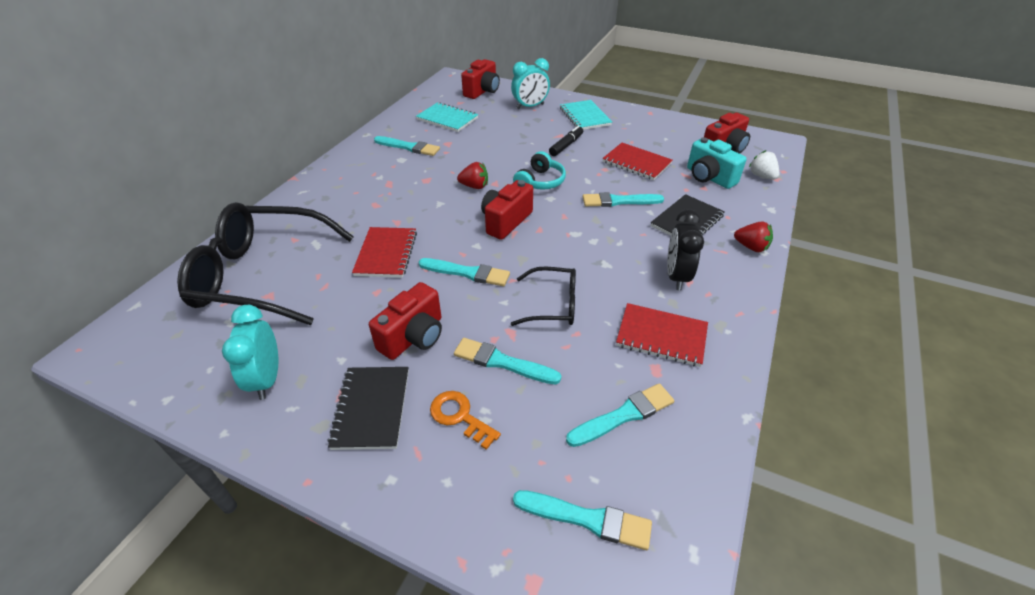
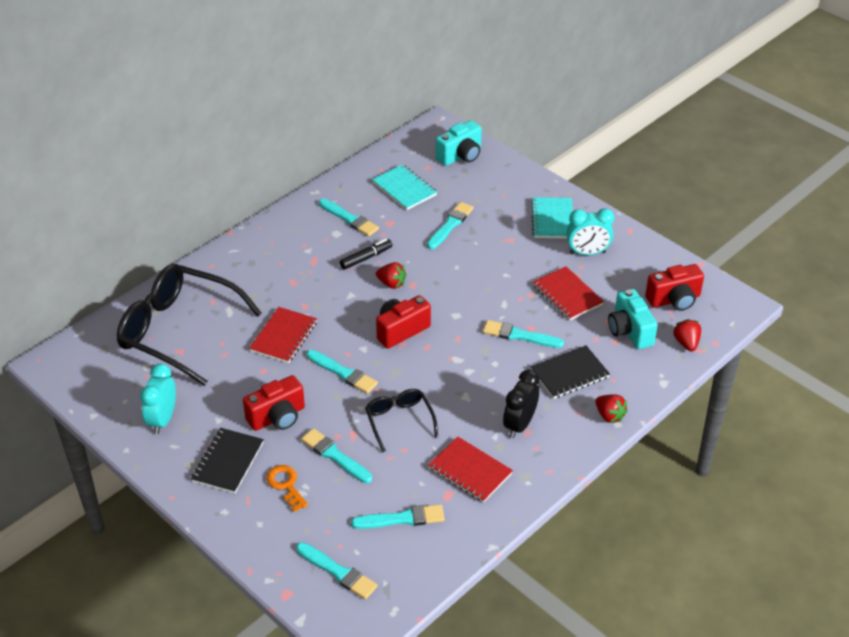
camera: 20 degrees right, 0 degrees up
(482, 91) = (460, 155): red camera -> turquoise camera
(502, 135) = (450, 225): none -> turquoise brush
(530, 106) = (501, 191): turquoise clock -> turquoise clock (587, 253)
(540, 182) = (456, 294): turquoise headphones -> none
(553, 304) = (399, 421): black glasses -> black glasses turned 135 degrees counterclockwise
(566, 145) = (509, 255): black marker -> black marker (366, 258)
(761, 176) = (686, 343): white strawberry -> red strawberry

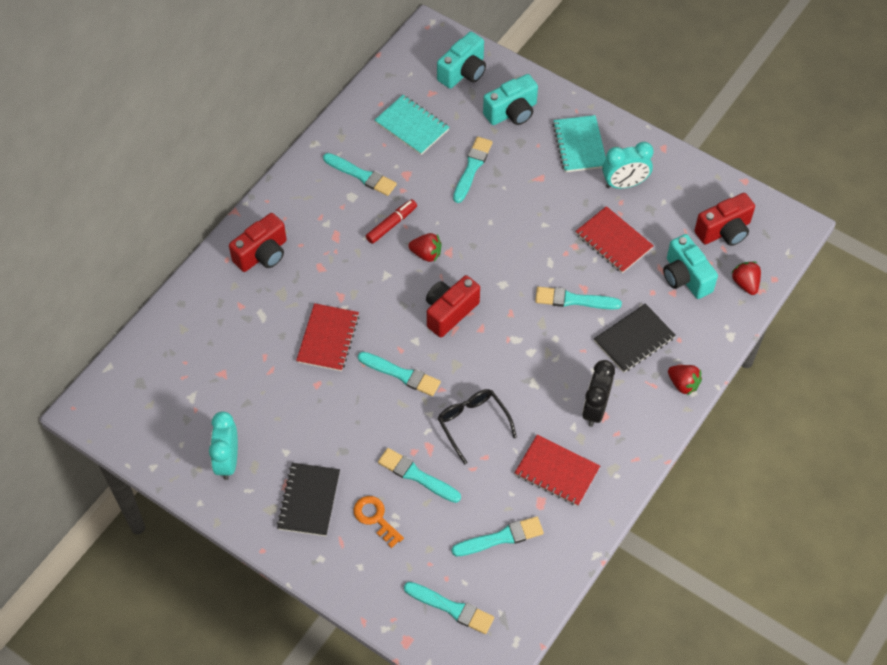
camera: 10 degrees left, 15 degrees up
(178, 331) = (214, 348): black glasses -> none
(277, 417) = (346, 439): red camera -> red camera (262, 254)
(366, 258) = (391, 224): black marker -> red marker
(496, 189) = (512, 112): none -> turquoise camera

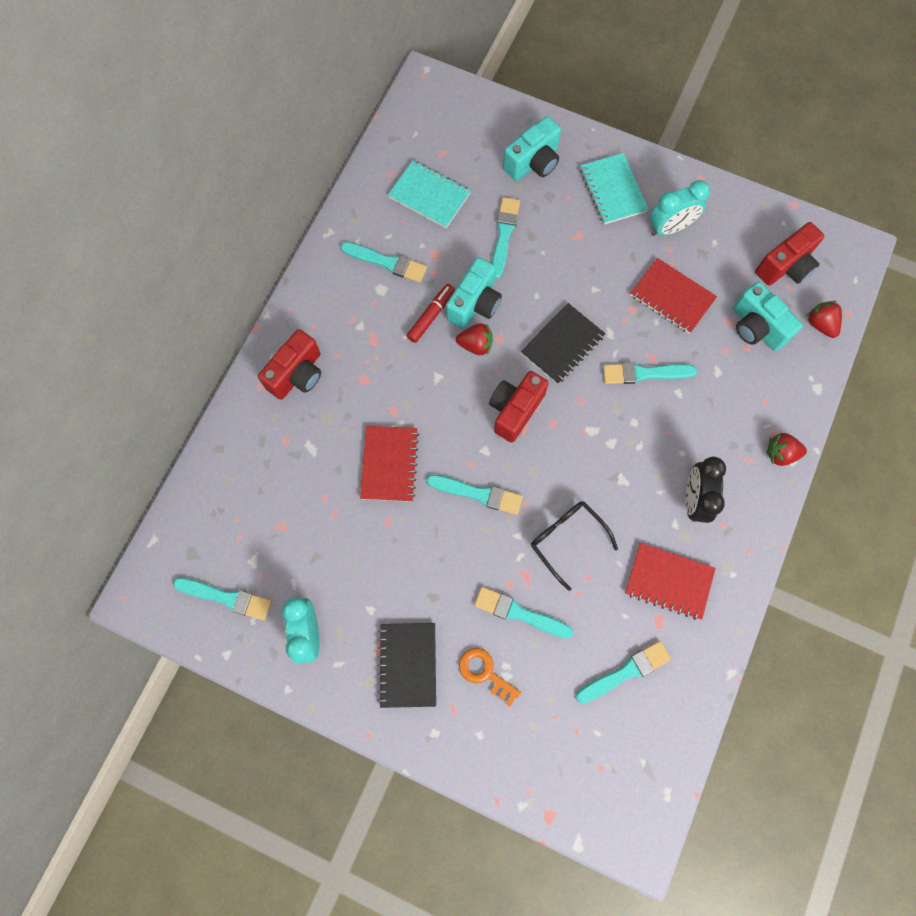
camera: 10 degrees left, 15 degrees up
(452, 608) = (590, 767): turquoise brush -> turquoise brush (227, 598)
(463, 72) = (472, 123): turquoise camera -> turquoise camera (474, 304)
(634, 339) = (718, 409): black notebook -> black notebook (562, 344)
(683, 384) = (780, 453): red strawberry -> red strawberry turned 150 degrees clockwise

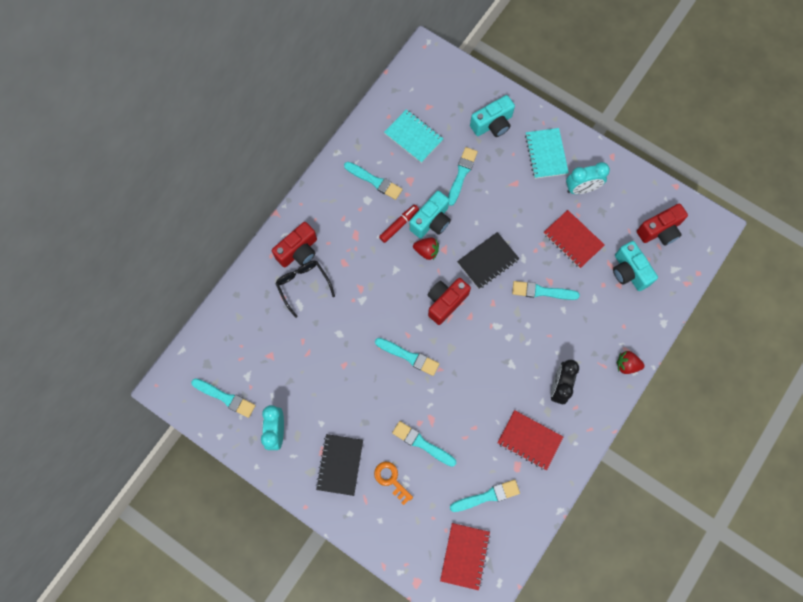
camera: 10 degrees right, 0 degrees up
(389, 464) = (351, 325): red notebook -> red notebook (464, 556)
(567, 539) = (464, 399): black glasses -> black glasses (303, 285)
(820, 324) = (675, 277): red strawberry -> none

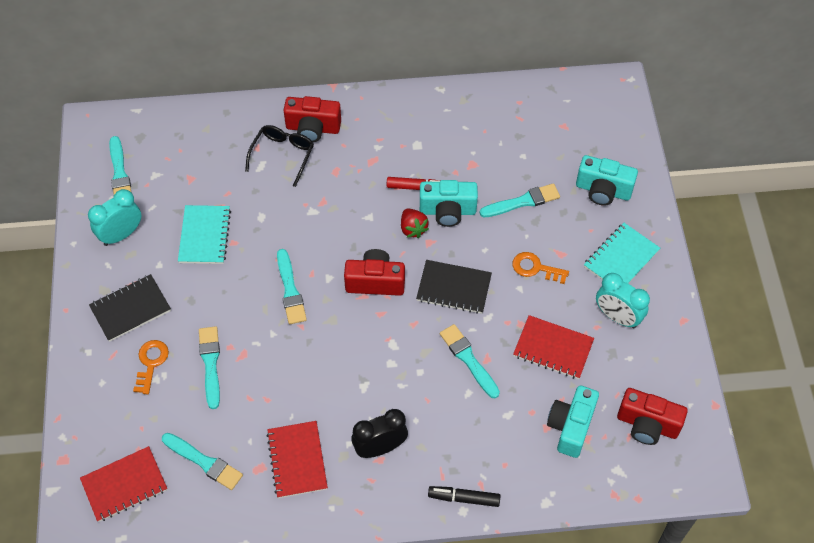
camera: 50 degrees right, 15 degrees down
(375, 181) = (442, 137): turquoise brush -> none
(413, 137) = (519, 136): turquoise notebook -> turquoise notebook (204, 236)
(513, 205) = (535, 268): none -> orange key
(573, 240) = (553, 348): red notebook -> red notebook turned 75 degrees counterclockwise
(627, 365) = (464, 498): red strawberry -> black marker

